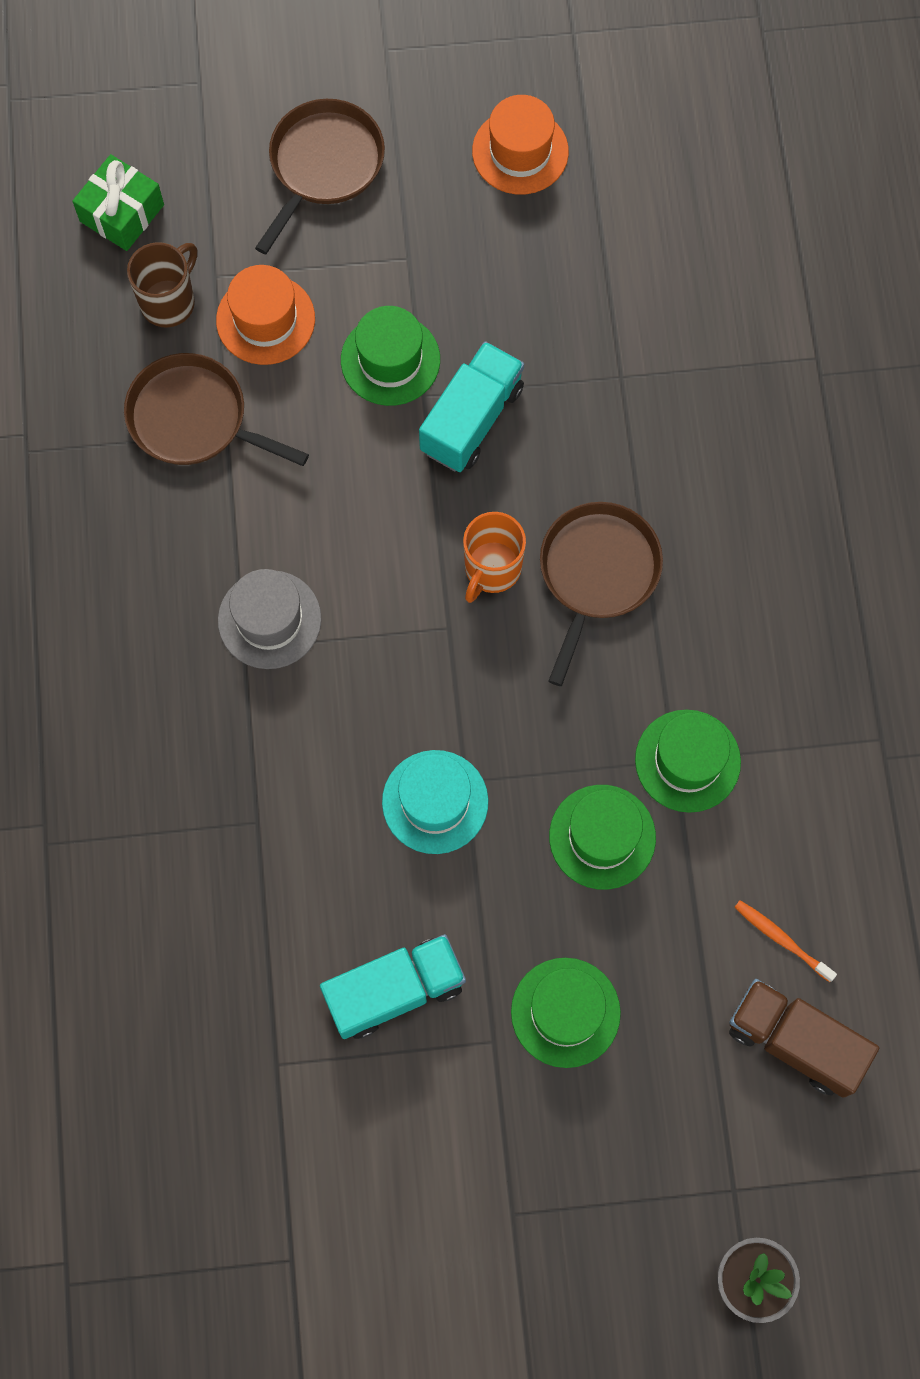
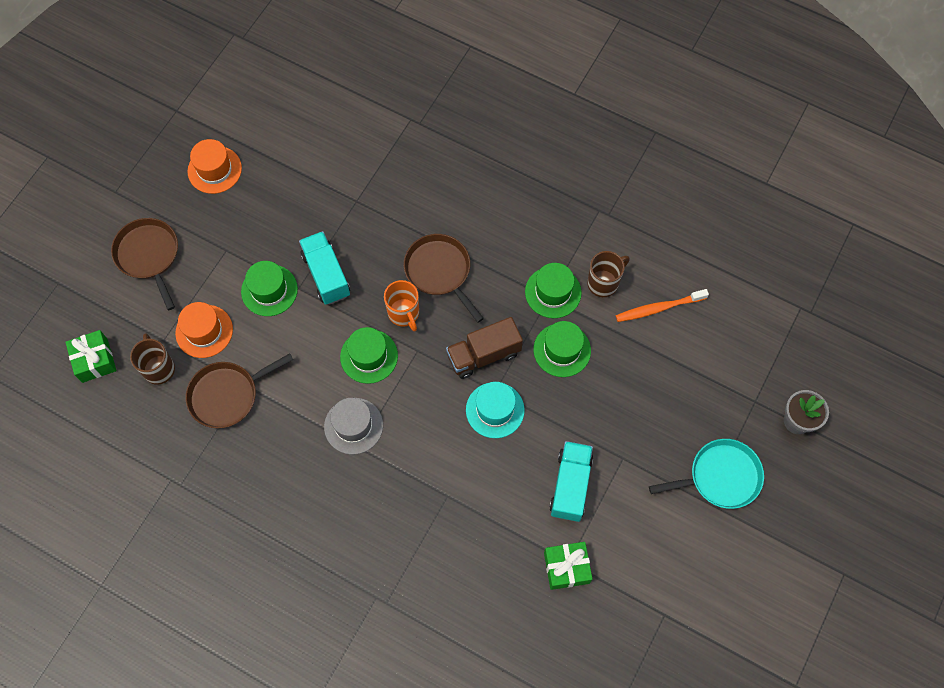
camera: 55 degrees left, 5 degrees down
(265, 1067) = (566, 568): none -> green gift
(565, 1012) = (630, 418): green hat -> green hat (369, 356)
(568, 1212) = (720, 477): none -> turquoise pan
(761, 827) = (603, 283): none -> brown mug
(782, 940) = (659, 308): orange toothbrush -> orange toothbrush, size x1.51
(794, 1041) = (706, 333): brown truck -> brown truck (484, 355)

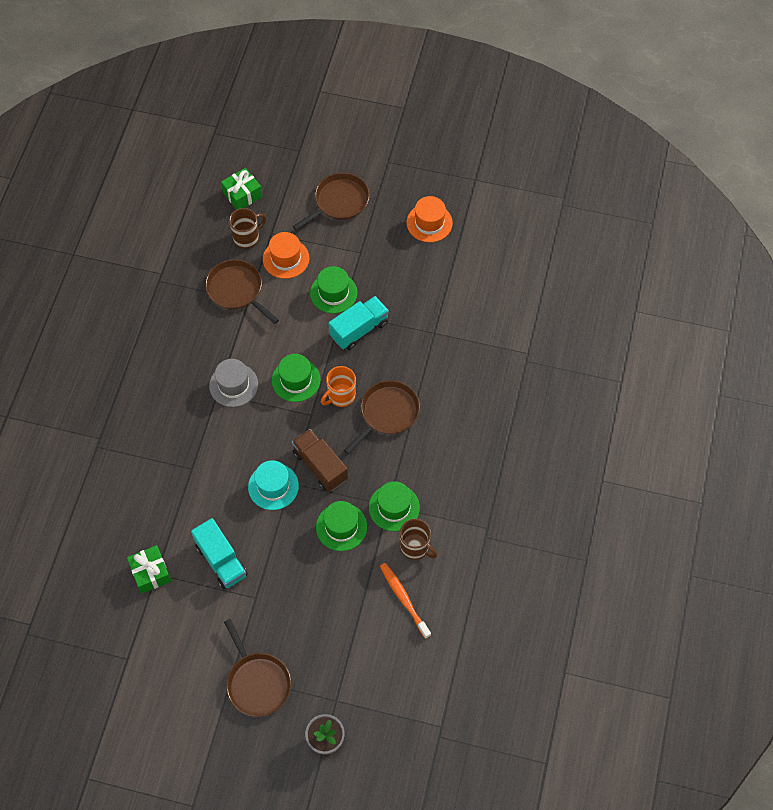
camera: 75 degrees right, 5 degrees down
(570, 485) = (221, 560): turquoise truck -> turquoise truck turned 60 degrees clockwise
(720, 477) = (257, 683): turquoise pan -> brown pan

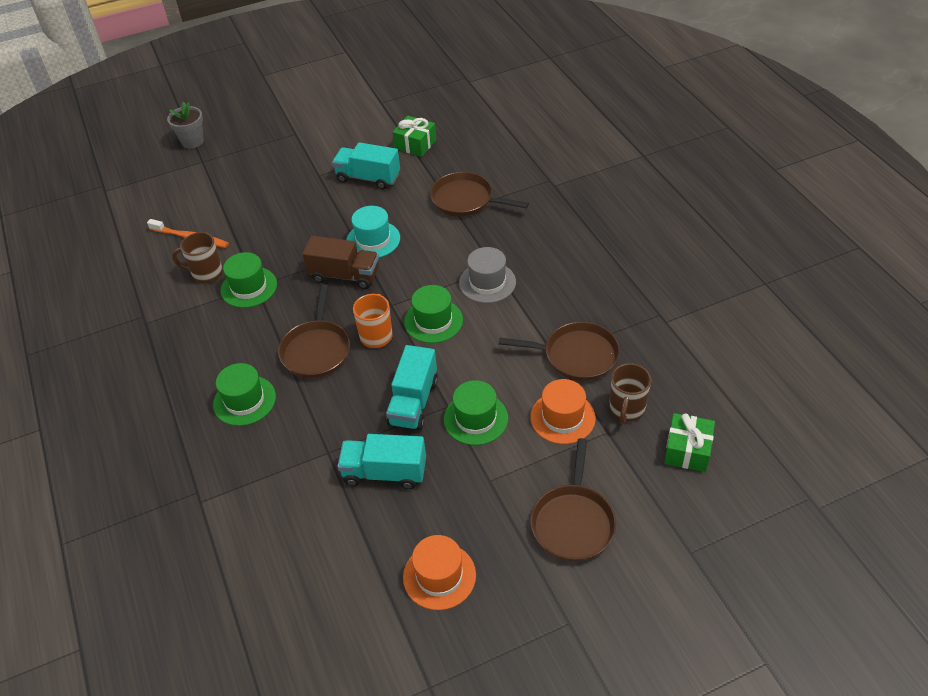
camera: 145 degrees right, 15 degrees down
(257, 683) = (272, 139): brown pan -> brown pan (465, 200)
(341, 527) = (286, 249): green hat -> green hat (244, 400)
(412, 297) = (385, 472): none -> turquoise truck

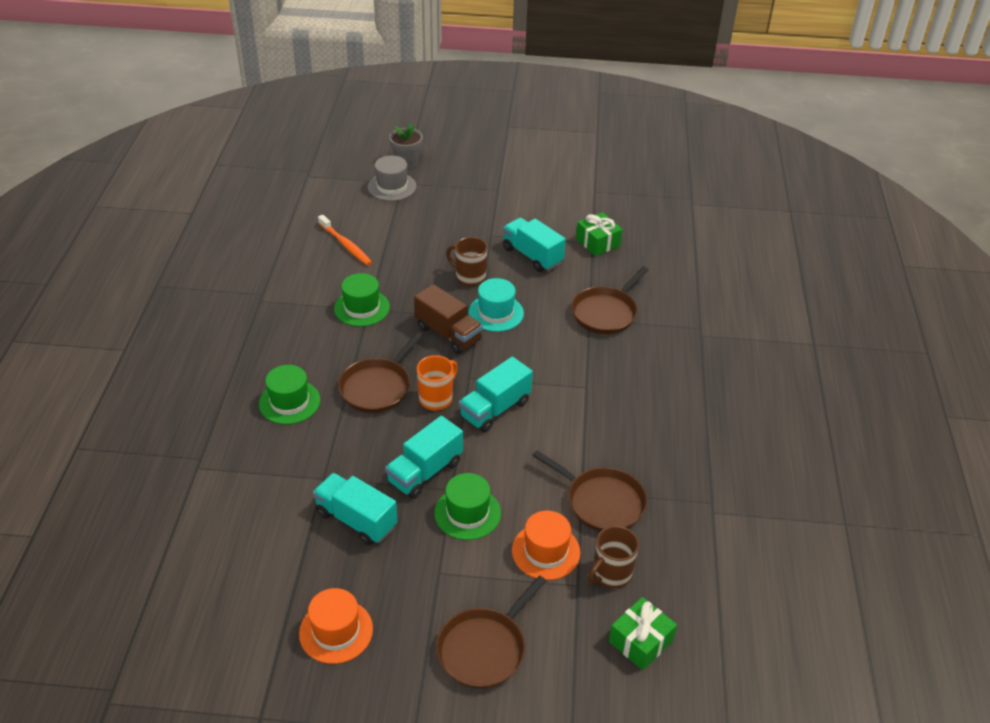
camera: 25 degrees right, 5 degrees down
(206, 273) = (336, 280): brown mug -> brown mug (469, 277)
(433, 321) = (495, 409): green hat -> turquoise truck
(465, 200) = (606, 313): brown pan -> brown pan turned 105 degrees counterclockwise
(487, 282) = (569, 397): grey hat -> grey hat (392, 187)

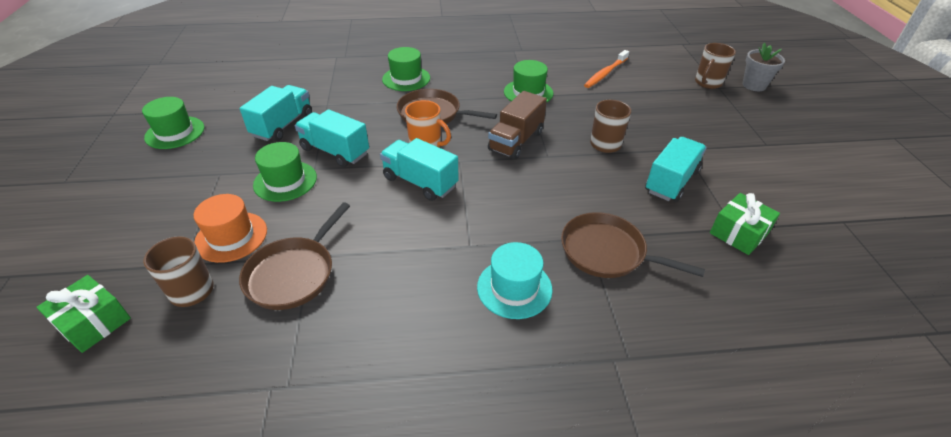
camera: 80 degrees right, 0 degrees up
(336, 631) = (175, 132): orange hat -> green hat
(392, 187) = (707, 83): grey hat -> brown mug
(484, 649) = (129, 209): brown pan -> none
(496, 313) = (561, 166): turquoise hat -> turquoise hat (514, 288)

